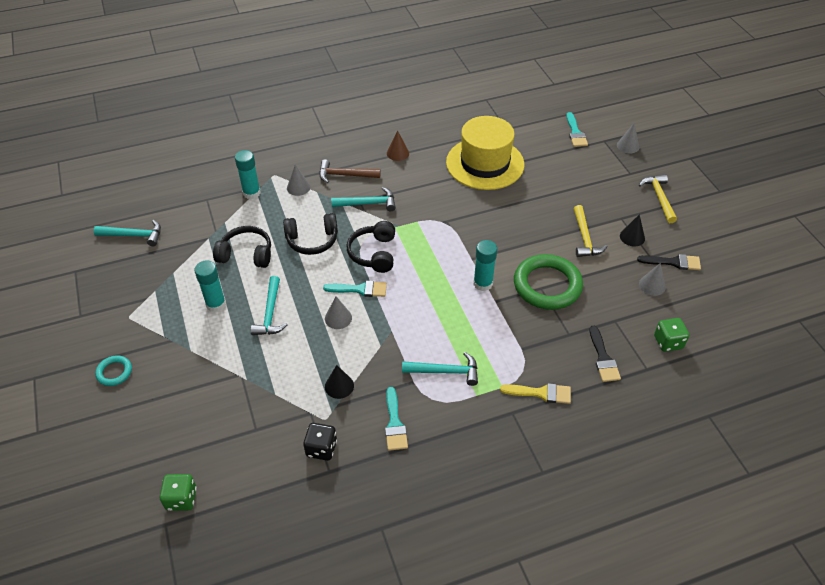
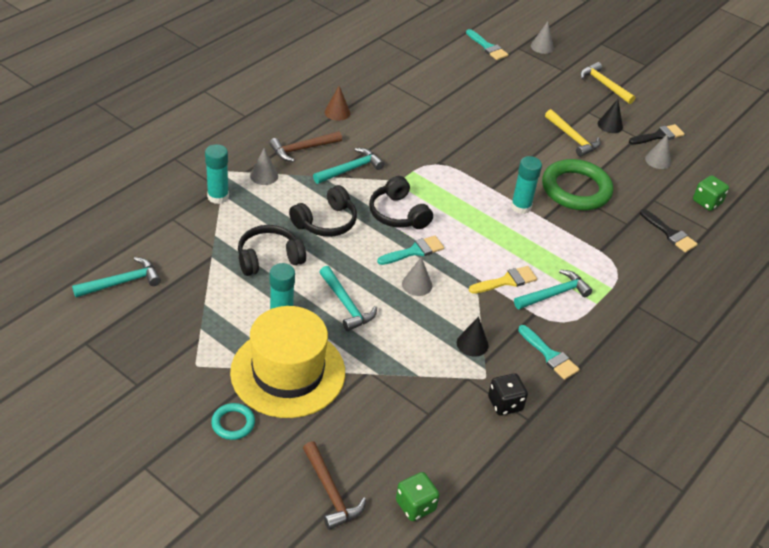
camera: 35 degrees left, 5 degrees down
(133, 457) = (330, 492): none -> brown hammer
(485, 163) = (430, 98): yellow hat -> yellow hat (288, 372)
(541, 393) = (646, 281): yellow brush -> yellow brush (506, 281)

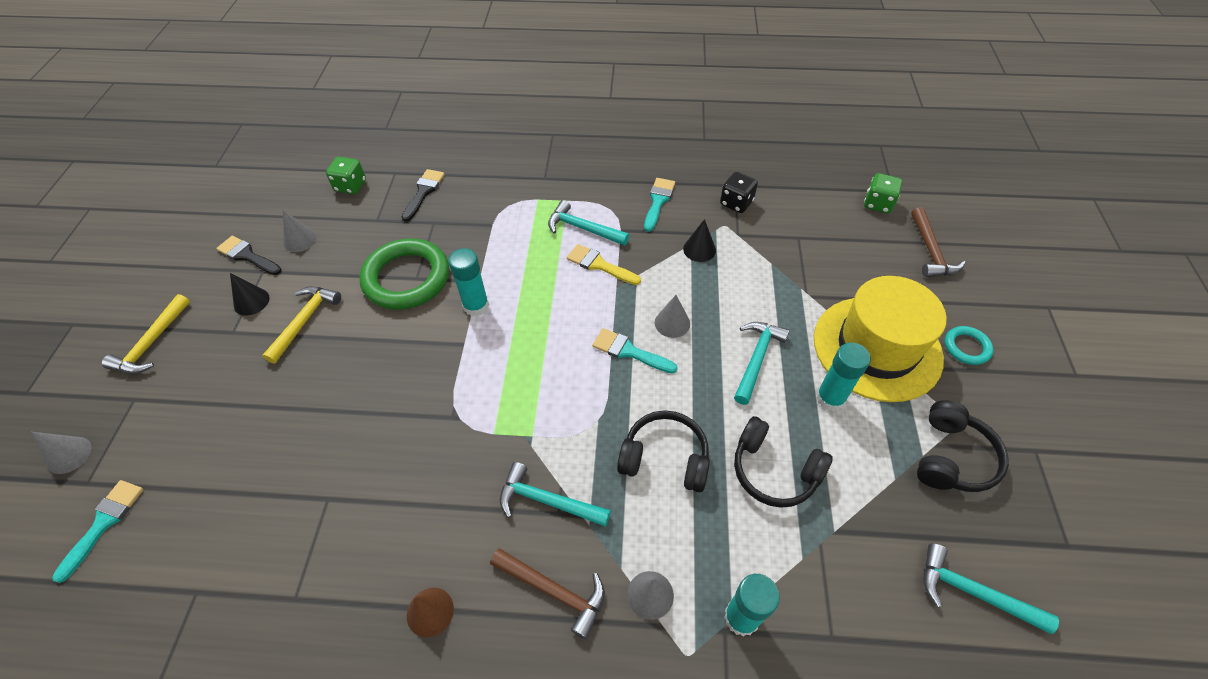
camera: 120 degrees left, 10 degrees up
(330, 492) = (930, 251): brown hammer -> brown hammer turned 150 degrees clockwise
(398, 214) = (585, 400): black headphones -> black headphones (952, 457)

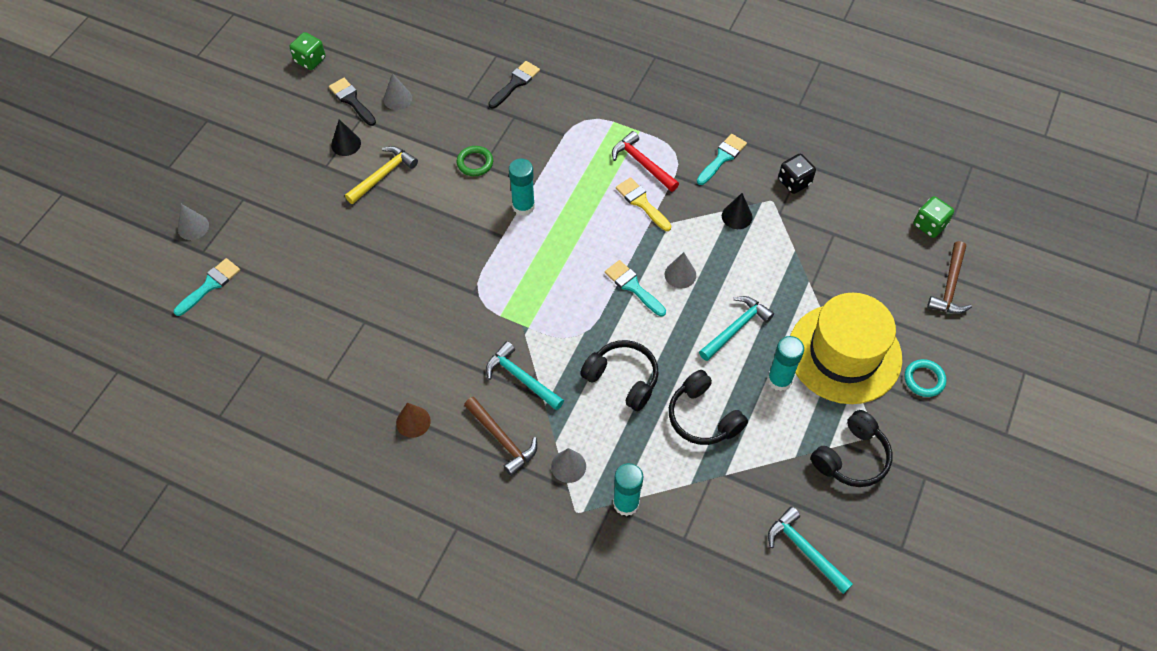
camera: 20 degrees right, 5 degrees up
(152, 343) = (264, 156): yellow hammer -> none
(351, 186) = (454, 57): green dice -> green dice (310, 60)
(406, 278) = (475, 163): green ring -> green ring, size x0.47
(583, 229) = (642, 164): turquoise hammer -> red hammer

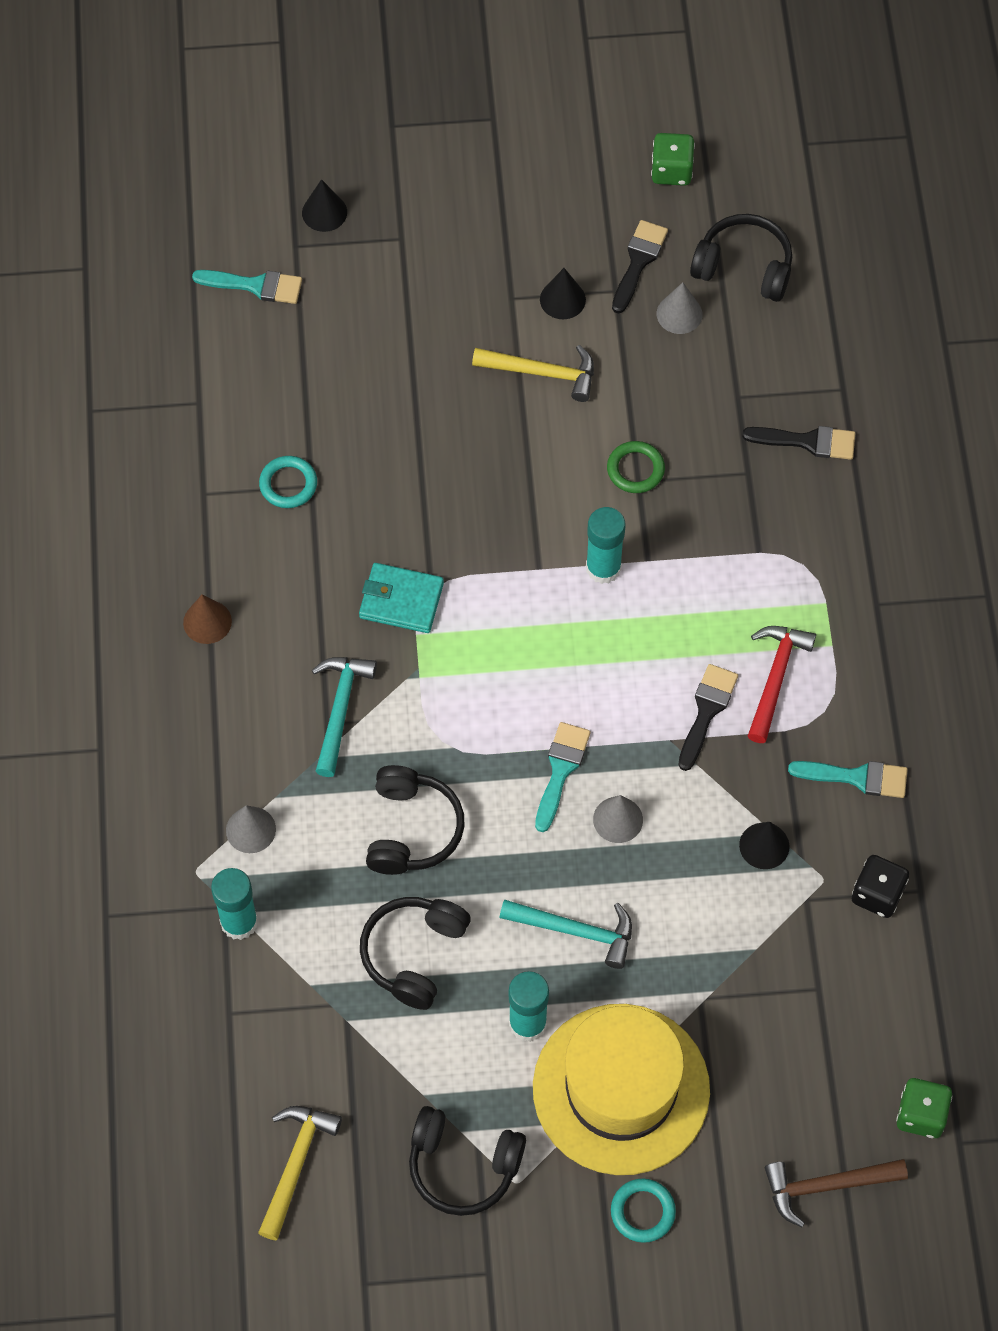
camera: 60 degrees right, 5 degrees up
(193, 227) = (324, 212): grey cone -> black cone
(355, 333) = (288, 484): none -> turquoise ring
(393, 59) = (744, 267): none -> black headphones
(473, 312) = (401, 600): none -> turquoise wallet
(502, 439) = (243, 734): brown hammer -> none
(641, 202) = (707, 711): yellow brush -> black brush
(805, 550) = (295, 1165): turquoise hammer -> yellow hammer

